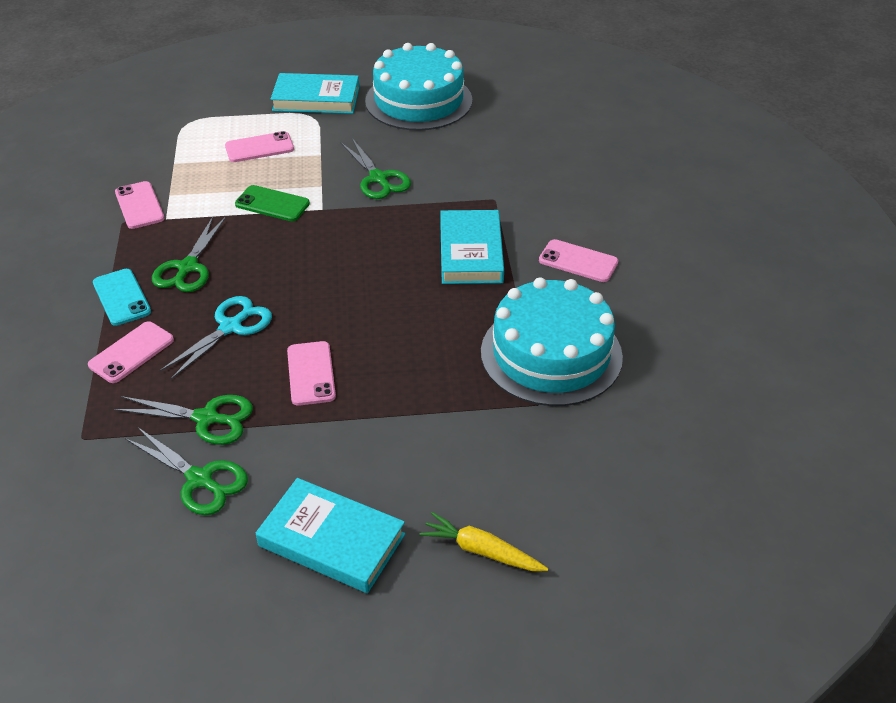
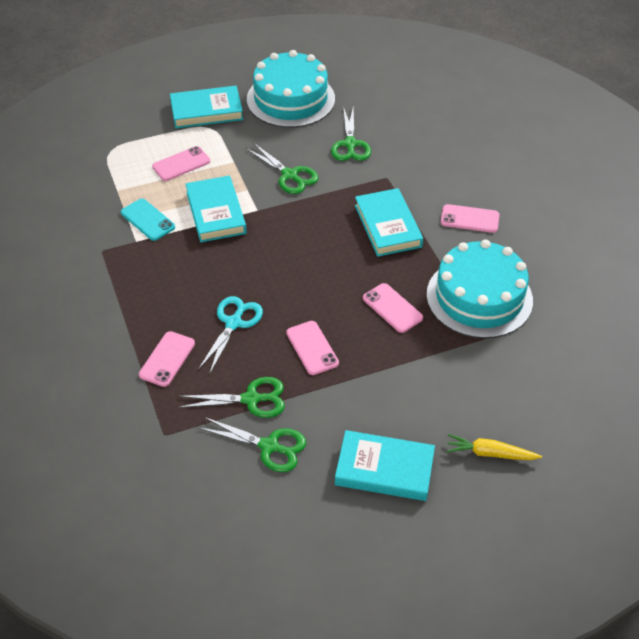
camera: 15 degrees left, 5 degrees up
(121, 297) = (135, 315): turquoise phone -> turquoise phone (147, 220)
(139, 205) = (108, 233): pink phone -> pink phone (392, 308)
(187, 267) = (175, 280): green scissors -> green scissors (350, 144)
(272, 204) = (216, 213): green phone -> turquoise book

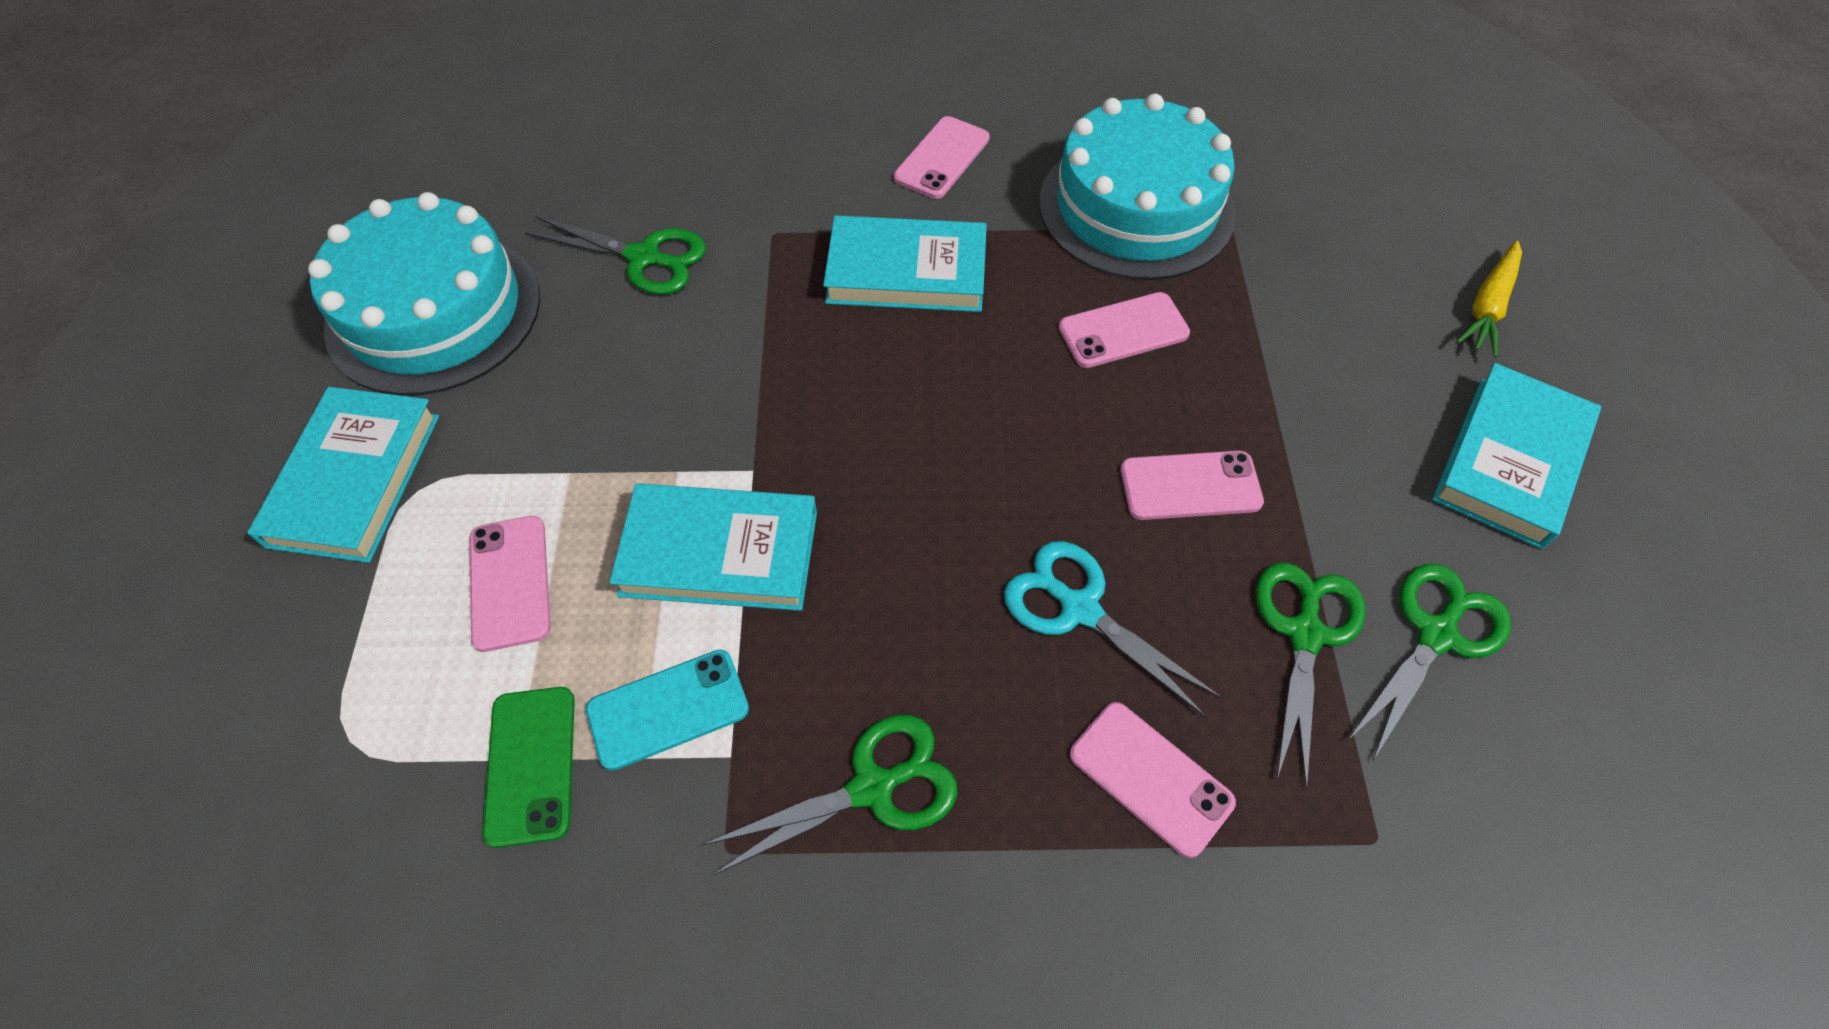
camera: 70 degrees left, 10 degrees up
(116, 194) = (531, 765): none -> green phone
(289, 175) = (676, 382): green scissors -> green scissors (872, 787)

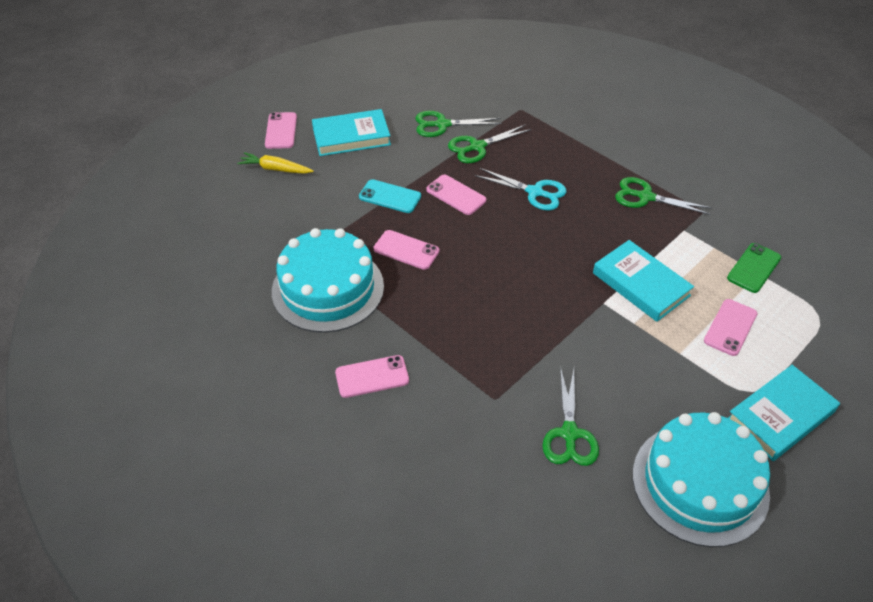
camera: 135 degrees left, 10 degrees down
(644, 257) = (569, 434): green scissors -> green scissors turned 150 degrees counterclockwise
(668, 709) = (696, 253): turquoise phone -> turquoise phone (390, 196)
(906, 272) = (457, 334): turquoise book -> none
(1079, 609) = (535, 192): turquoise scissors -> turquoise scissors turned 60 degrees counterclockwise
(1150, 778) = (563, 151): pink phone -> pink phone (281, 131)
(1488, 306) = (275, 169): yellow carrot -> yellow carrot turned 150 degrees counterclockwise

